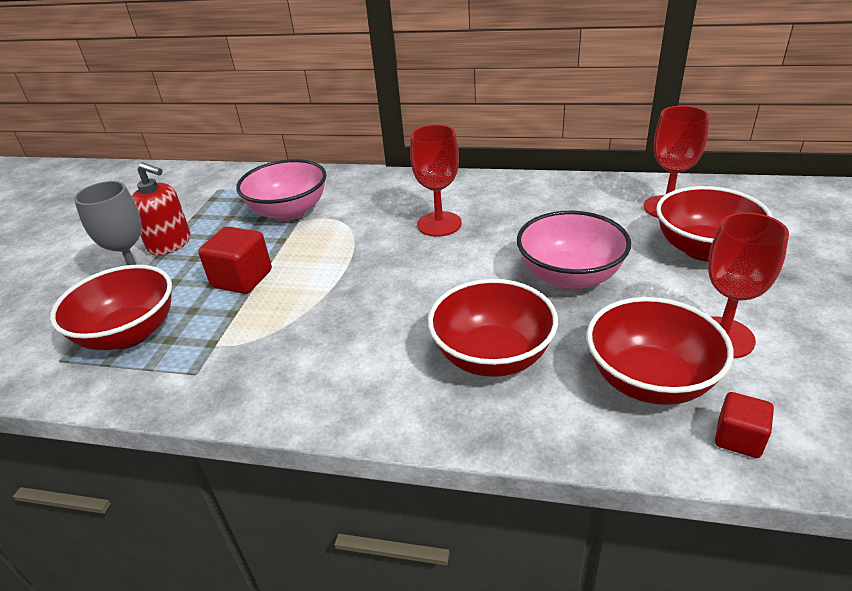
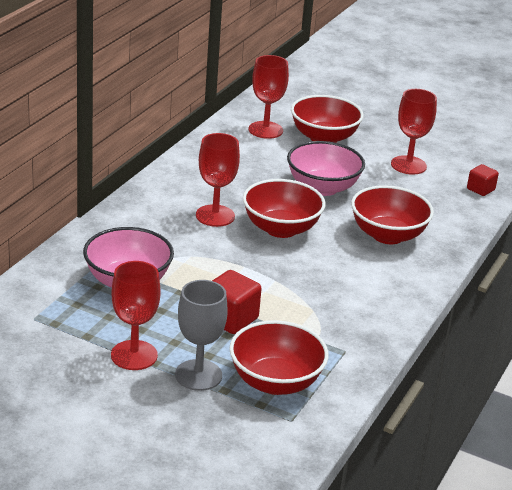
camera: 80 degrees left, 5 degrees down
(170, 244) = (134, 355): red soap dispenser -> red goblet
(649, 380) = (431, 196): red bowl -> red bowl (281, 229)

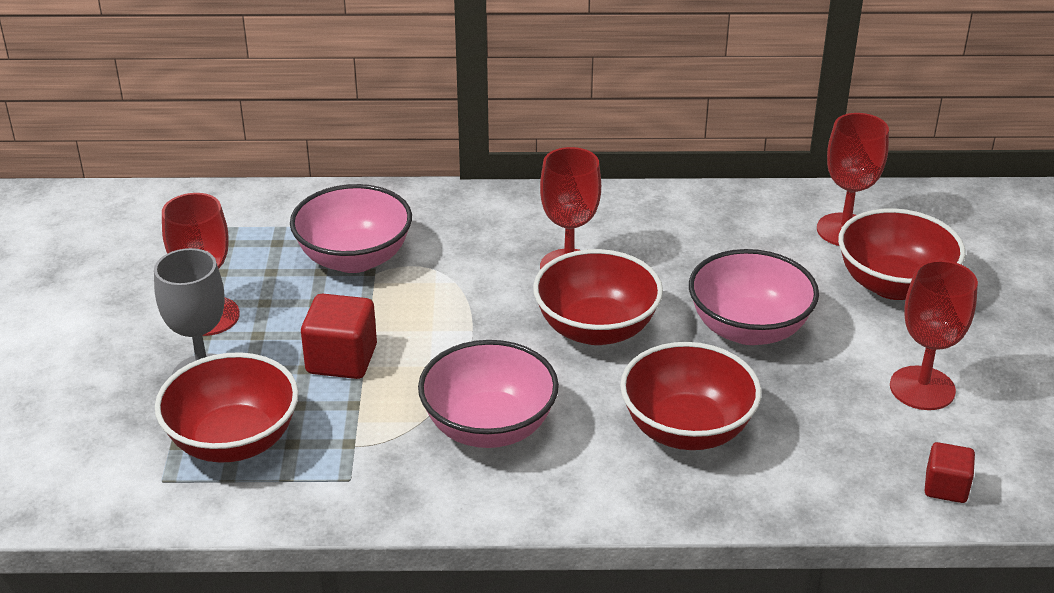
camera: 65 degrees right, 5 degrees up
(337, 291) = (489, 427): none -> pink bowl

